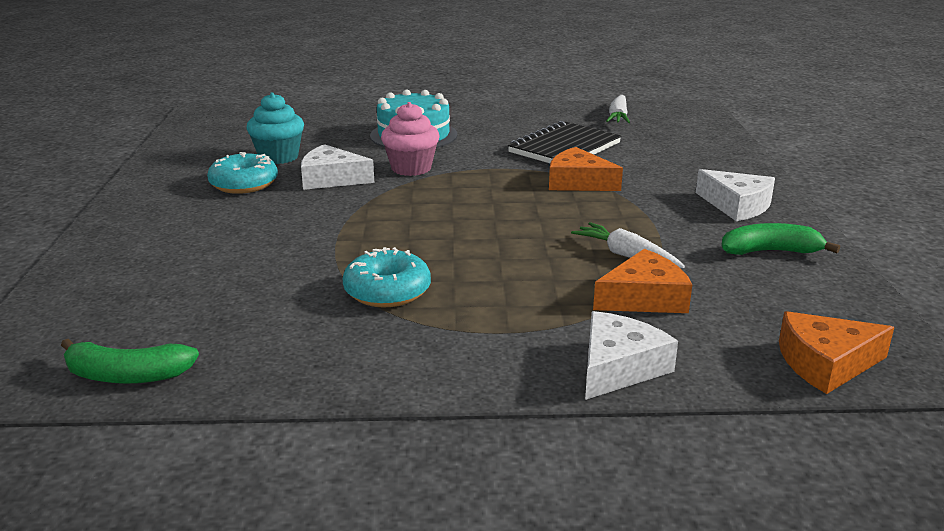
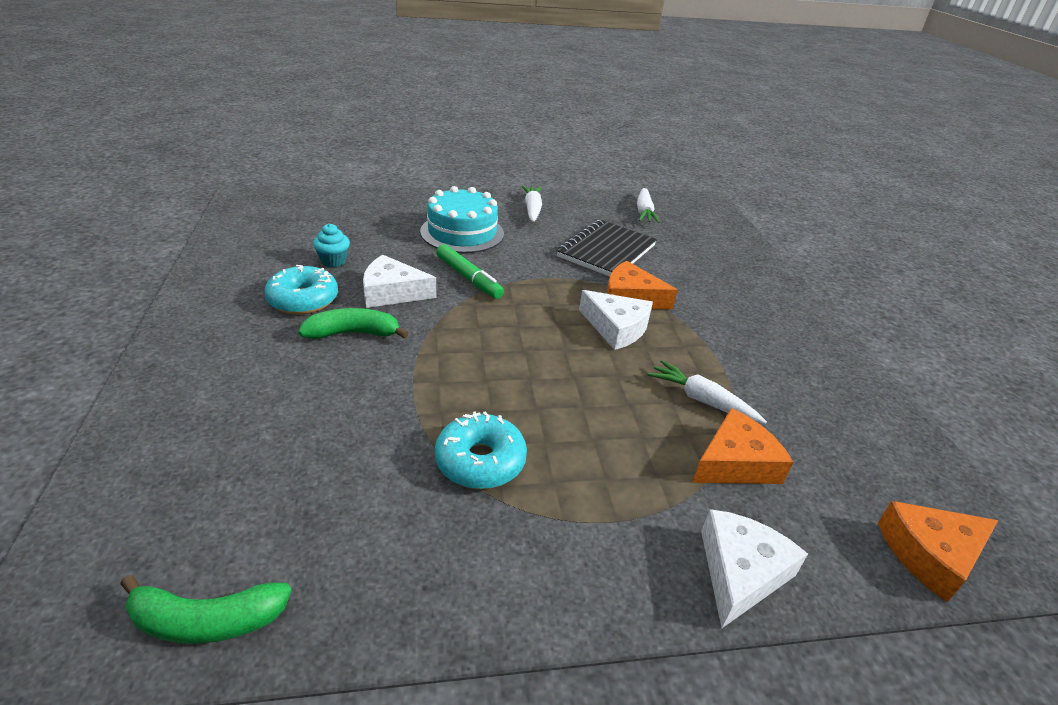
camera: 10 degrees left, 10 degrees up
(278, 157) = (333, 261): turquoise cupcake -> turquoise cupcake, size x0.63
(411, 168) = (468, 278): pink cupcake -> green marker
(494, 117) = (532, 209): none -> white carrot
(737, 205) = (780, 329): white cheese -> white cheese (616, 328)
(770, 251) = (829, 391): green banana -> green banana (353, 333)

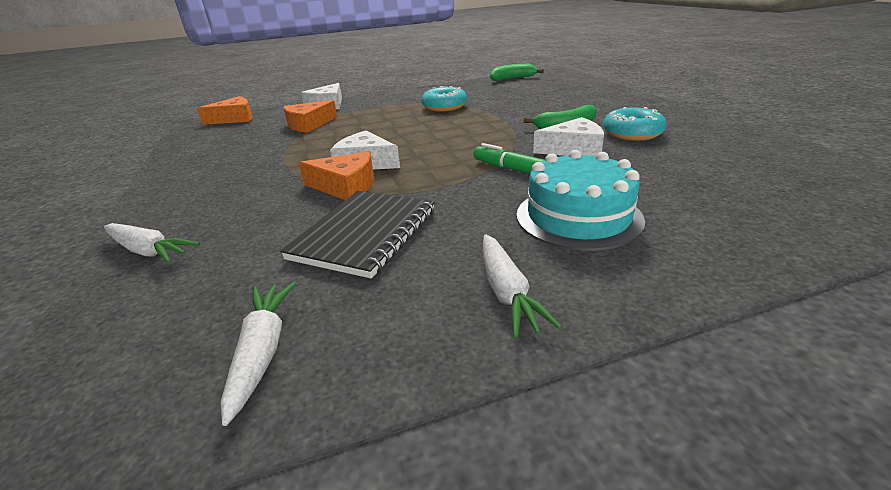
camera: 175 degrees right, 5 degrees down
(333, 261) = (663, 158): turquoise cupcake -> none
(702, 400) = (313, 140): white carrot -> white carrot (148, 251)

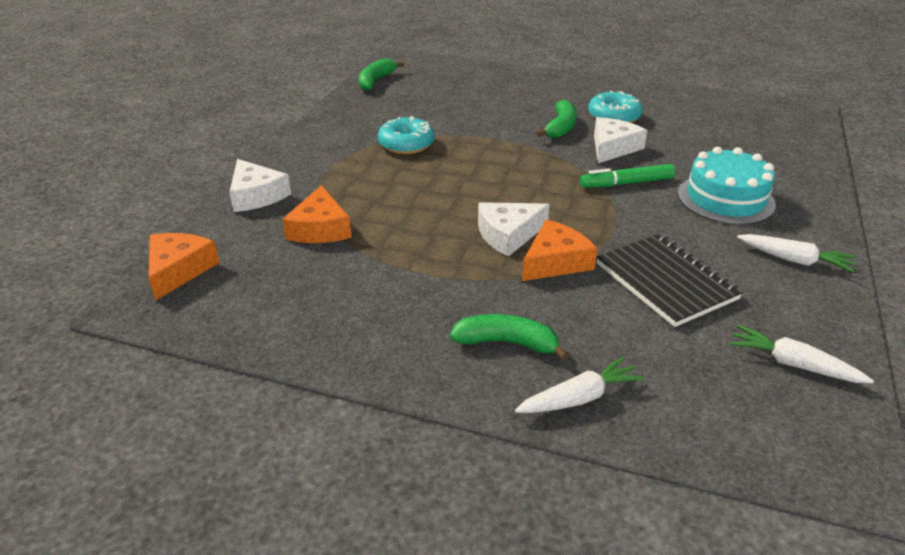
camera: 55 degrees left, 5 degrees up
(213, 205) = (507, 343): none -> green banana

